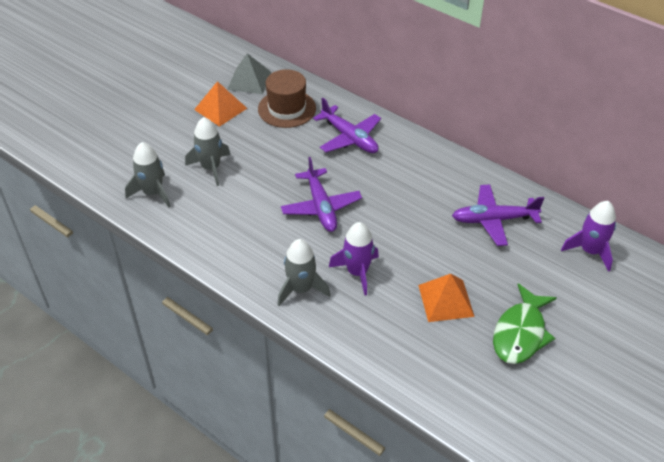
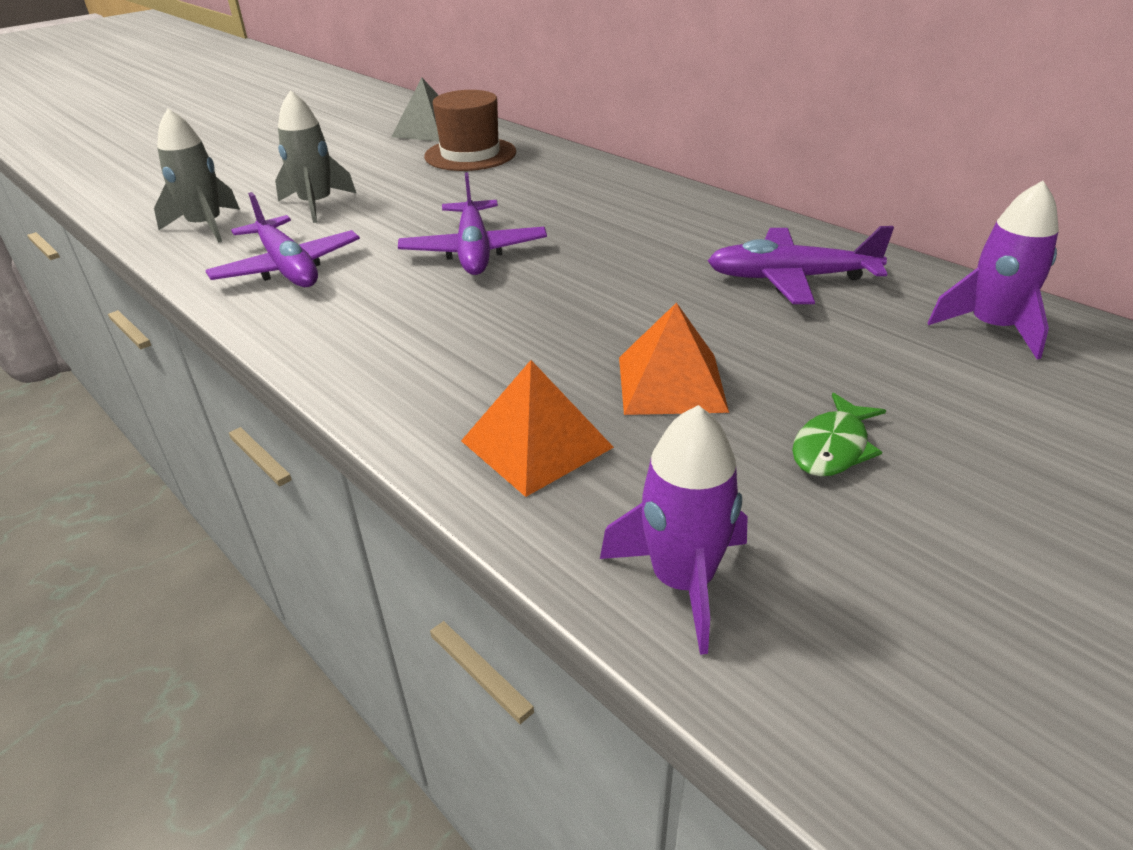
camera: 10 degrees right, 10 degrees down
(220, 109) = (370, 152): orange pyramid -> orange pyramid (536, 444)
(301, 289) = (383, 350): grey rocket -> none
(349, 138) = (556, 183): purple plane -> purple plane (288, 268)
(357, 272) = (503, 333): purple rocket -> purple rocket (681, 580)
(520, 333) = (832, 447): green fish -> green fish, size x0.59

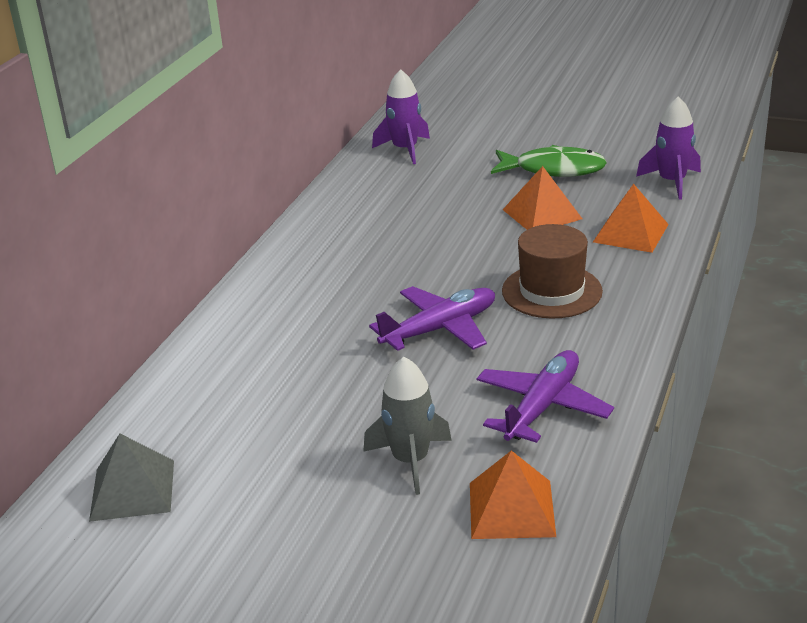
camera: 115 degrees left, 5 degrees down
(206, 226) = (511, 509): grey rocket -> orange pyramid
(470, 154) = (211, 420): brown hat -> brown hat (551, 291)
(790, 278) = (388, 206): purple plane -> none
(832, 447) = (553, 170): green fish -> green fish, size x1.69

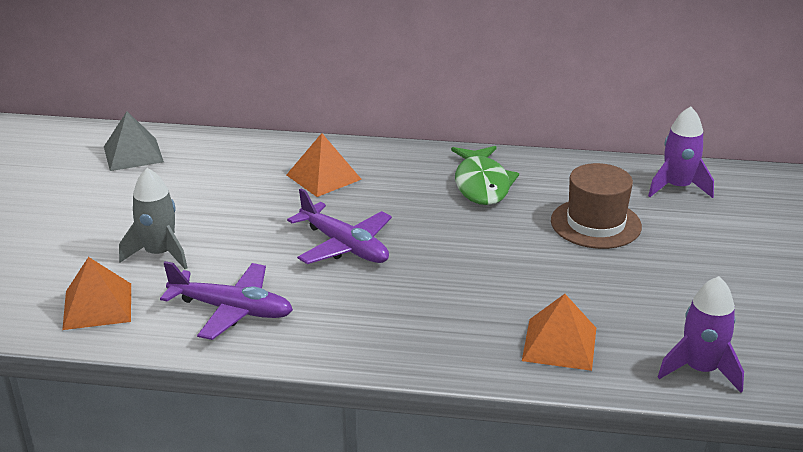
camera: 75 degrees right, 0 degrees up
(542, 214) = (577, 282): orange pyramid -> orange pyramid (323, 177)
(551, 291) = (423, 300): brown hat -> brown hat (595, 224)
(553, 170) = (684, 282): green fish -> green fish (481, 184)

